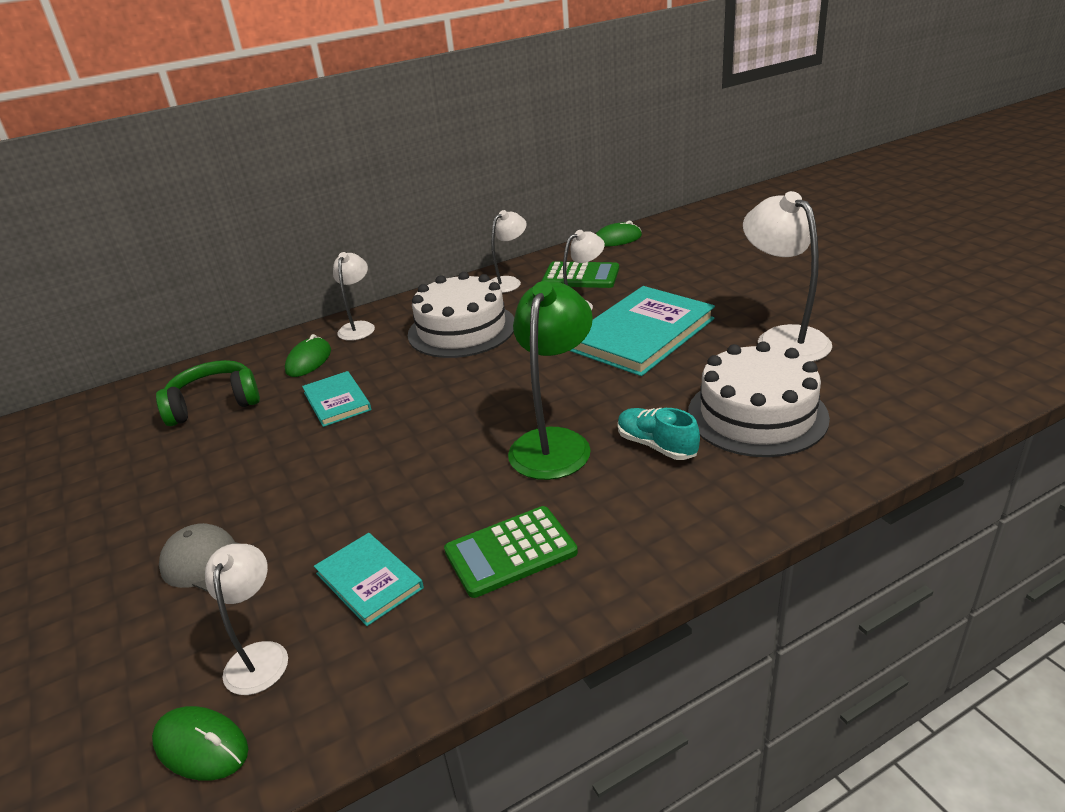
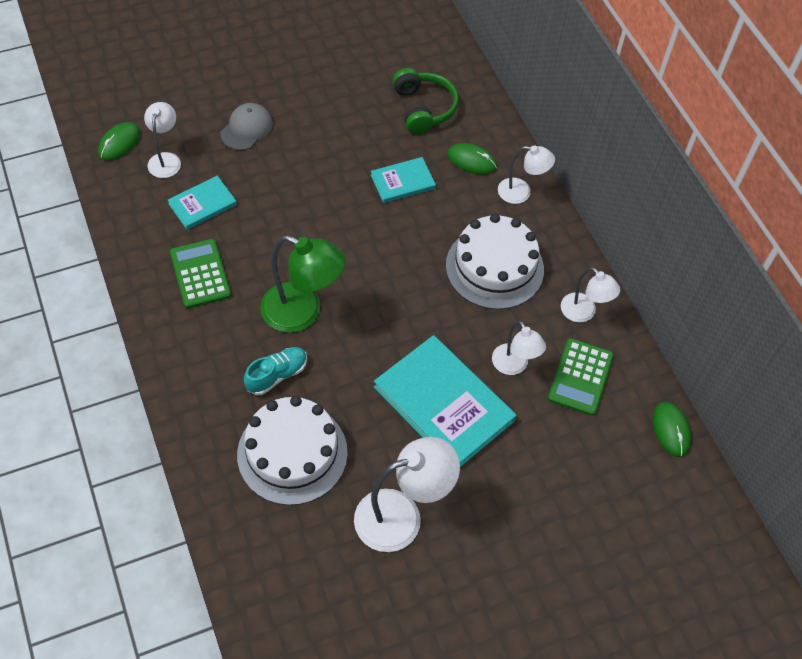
camera: 90 degrees right, 25 degrees up
(259, 656) = (166, 159): white lamp -> white lamp turned 90 degrees counterclockwise

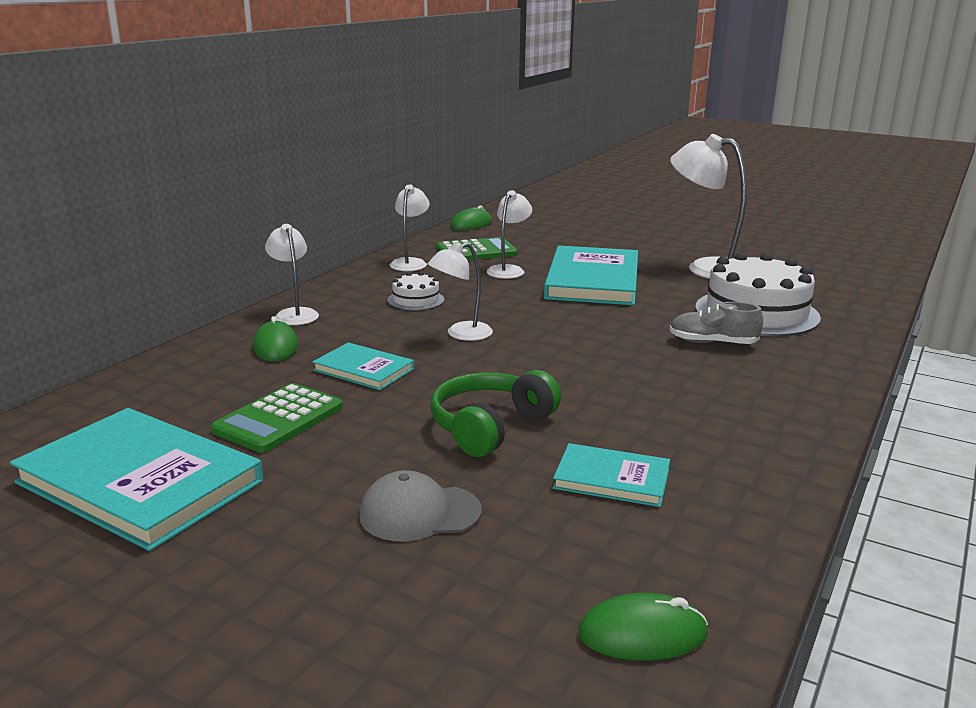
camera: 125 degrees left, 35 degrees down
(166, 159) = (593, 557): white lamp -> white lamp (461, 334)
(200, 274) = (703, 429): green calculator -> green calculator (278, 419)
(277, 375) = (712, 343): turquoise shoe -> grey shoe
(302, 312) = (628, 357): green lamp -> none
(358, 61) = (139, 482): none -> turquoise book
(423, 108) = (208, 398): green headphones -> green headphones (490, 427)
(494, 267) = (416, 300): white cake -> white cake, size x0.48

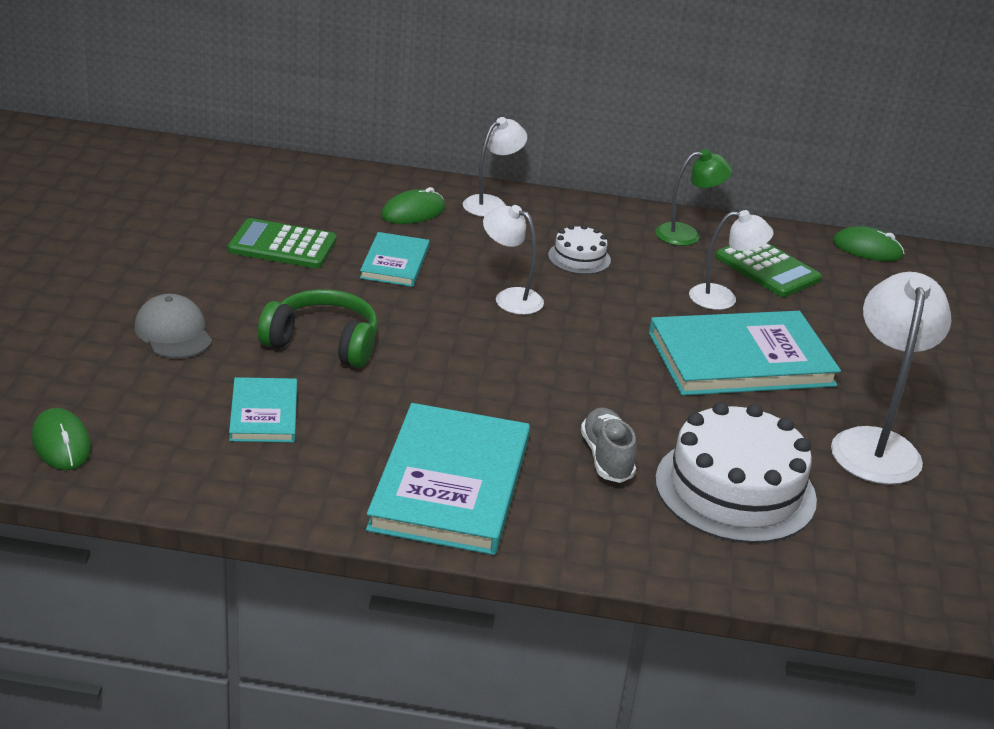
camera: 65 degrees right, 10 degrees up
(139, 482) = (166, 218): turquoise book -> turquoise book (450, 484)
(410, 263) = (687, 235): white lamp -> green lamp

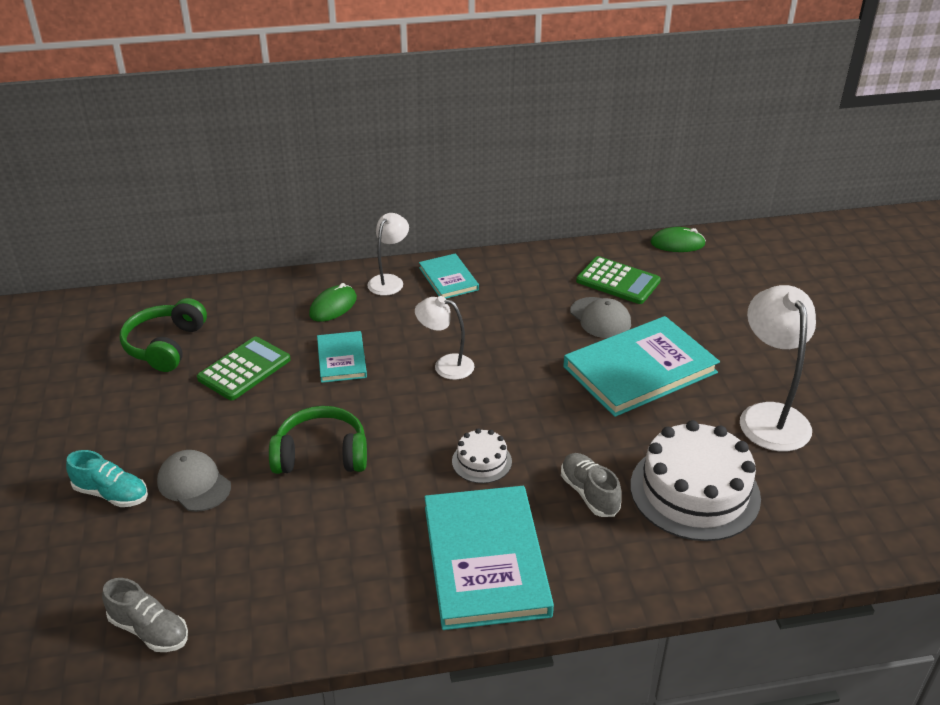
camera: 15 degrees left, 5 degrees up
(61, 443) = (149, 630): green mouse -> grey shoe
(84, 319) = (111, 494): none -> turquoise shoe
(209, 203) = (165, 345): none -> green headphones
(264, 413) = (306, 541): turquoise book -> turquoise book (448, 279)
(282, 245) = (244, 369): green calculator -> green calculator turned 135 degrees clockwise
(579, 258) = (479, 312): white cake -> white cake (481, 461)
(687, 235) = (546, 268): green lamp -> none
(723, 298) = (600, 318): white lamp -> grey cap

